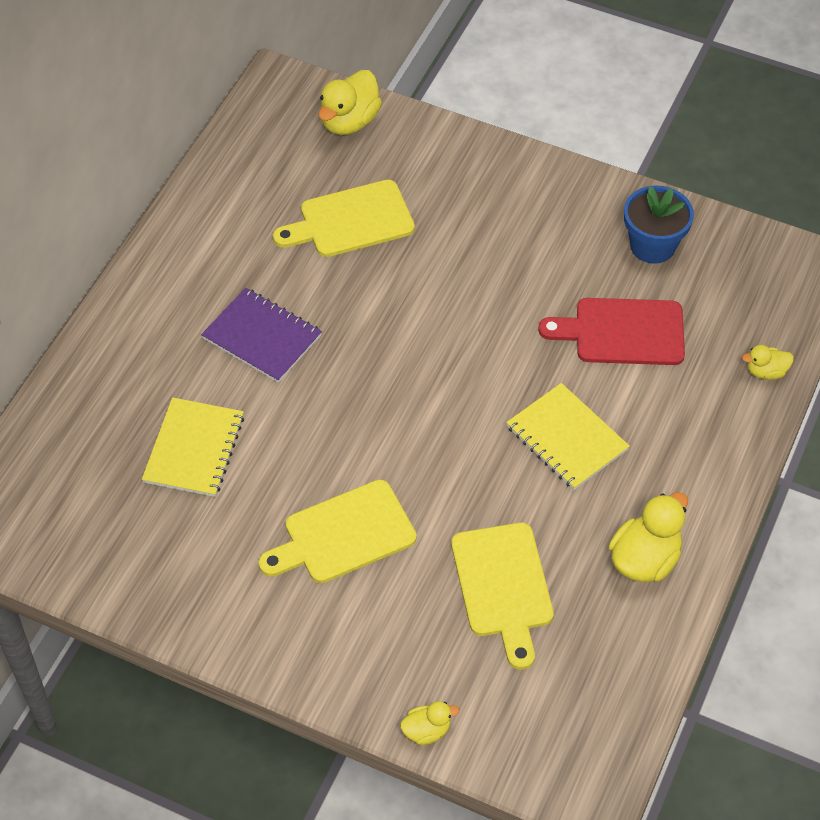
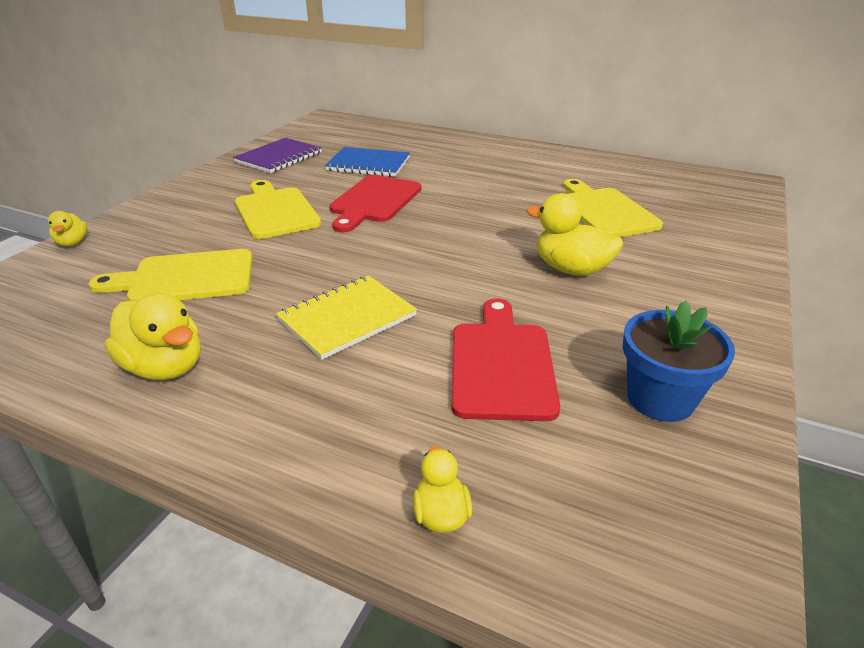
camera: 90 degrees right, 20 degrees down
(194, 449) = (368, 164): yellow notebook -> blue notebook
(262, 337) = (469, 181): purple notebook -> purple notebook (279, 157)
(318, 434) = (374, 201): none -> red cutting board
(349, 121) = (726, 209): yellow duck -> yellow duck (571, 269)

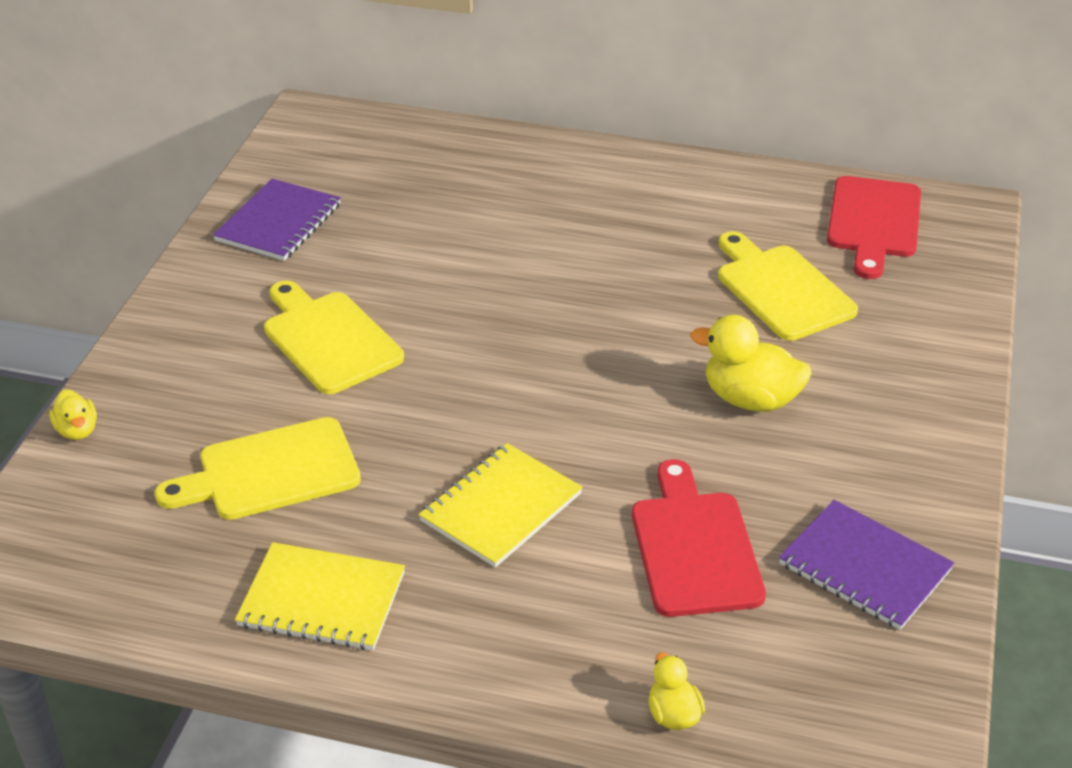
camera: 10 degrees left, 5 degrees up
(165, 367) = (322, 599): yellow duck -> yellow notebook
(368, 164) = (423, 224): blue notebook -> none
(374, 201) = (461, 304): red cutting board -> red cutting board (873, 222)
(660, 398) = (865, 567): blue flower pot -> purple notebook

